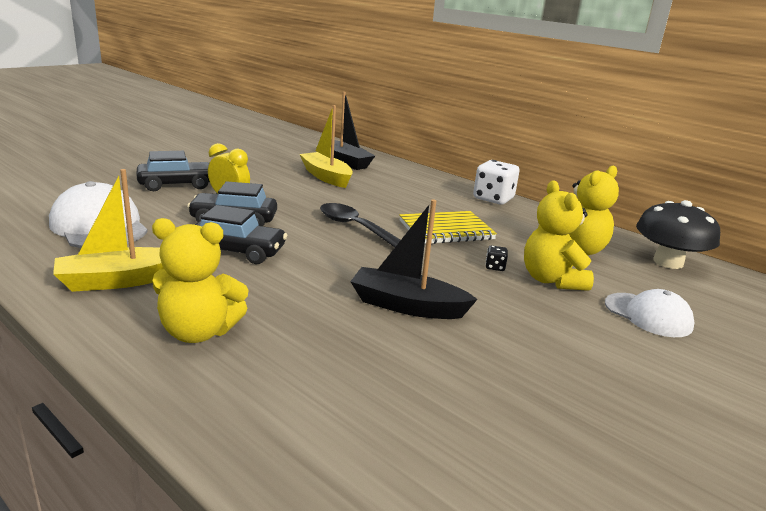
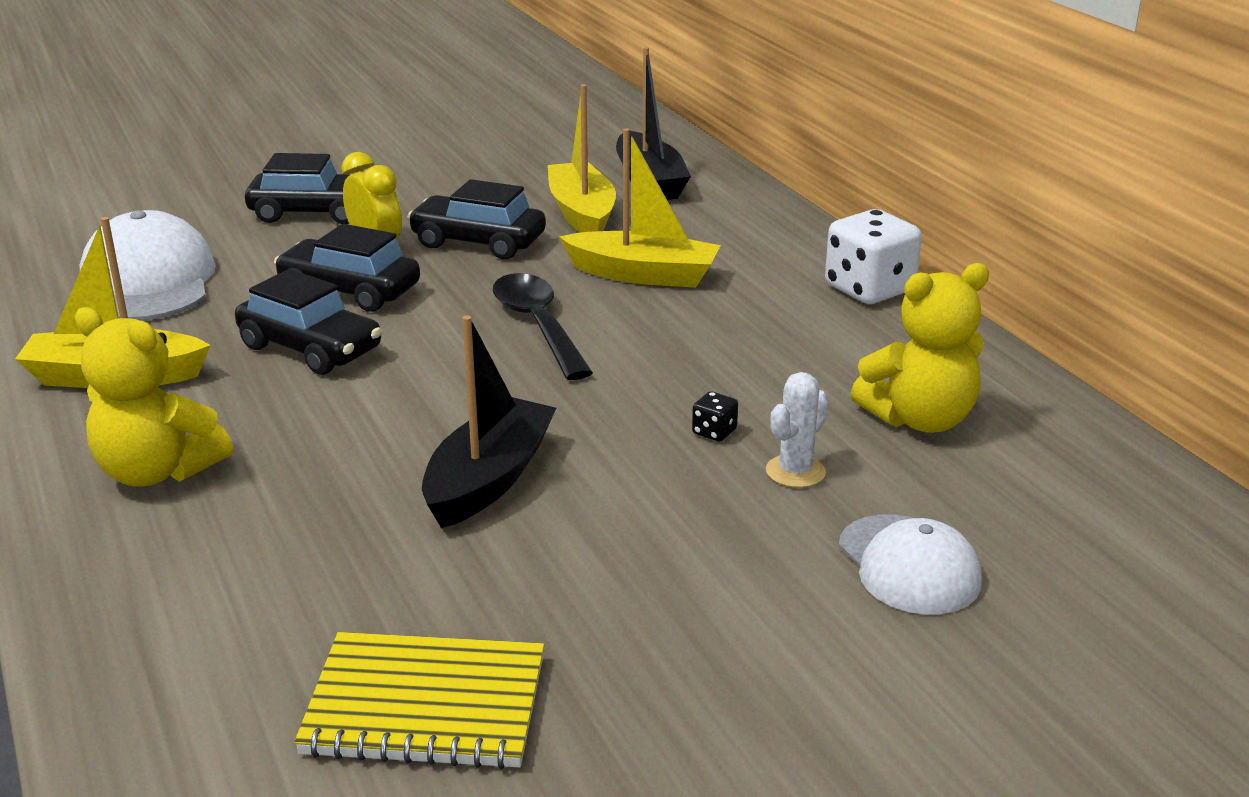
camera: 25 degrees right, 5 degrees up
(285, 192) = (478, 242): none -> black car
(384, 201) = (643, 275): none -> yellow boat
(407, 306) = (489, 479): black boat -> black boat turned 75 degrees clockwise
(446, 230) = (699, 348): yellow notebook -> yellow notebook (425, 706)
(551, 280) = (795, 472): yellow teddy bear -> white cactus
(668, 262) = (1093, 470): black mushroom -> none

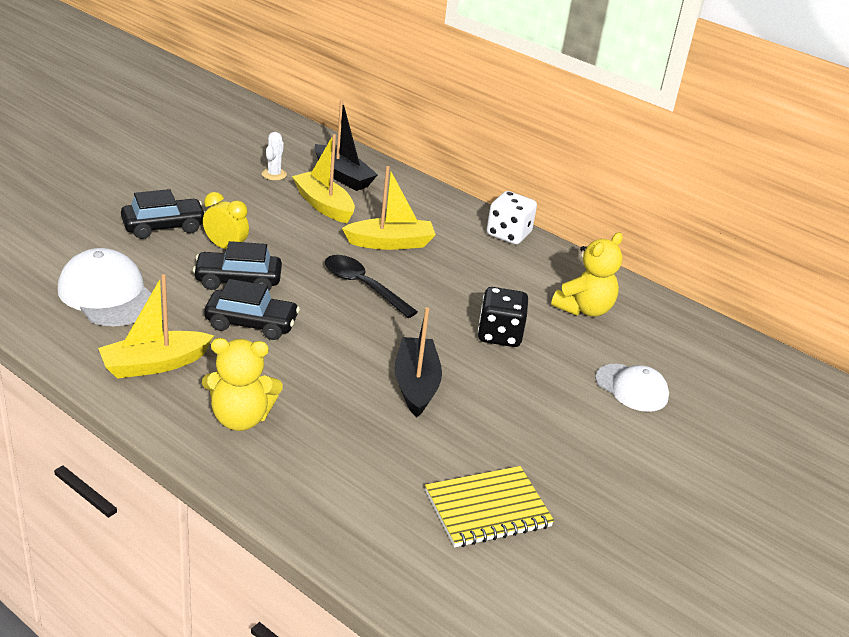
camera: 30 degrees left, 5 degrees up
(478, 242) = (282, 234): black car -> none
(714, 432) = (499, 335): black dice -> black dice, size x2.33
(795, 472) = (551, 349): white cactus -> white cactus (274, 174)

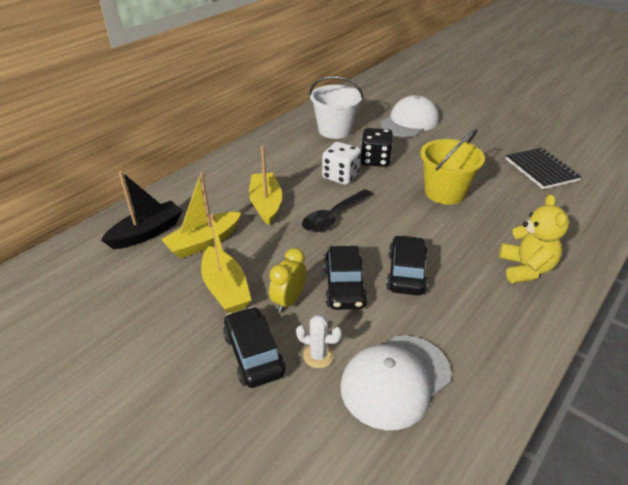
camera: 85 degrees left, 5 degrees up
(154, 364) = (488, 326): yellow boat -> yellow boat (225, 289)
(274, 174) = (138, 279): white cactus -> white cactus (318, 356)
(416, 385) = (444, 192): black boat -> yellow bucket
(487, 509) = (541, 170): yellow notebook -> black notebook
(508, 234) = (246, 152): white dice -> white dice (340, 176)
(584, 309) = (335, 130): yellow teddy bear -> white bucket
(631, 388) = (409, 122): white cap -> white cap, size x1.53

